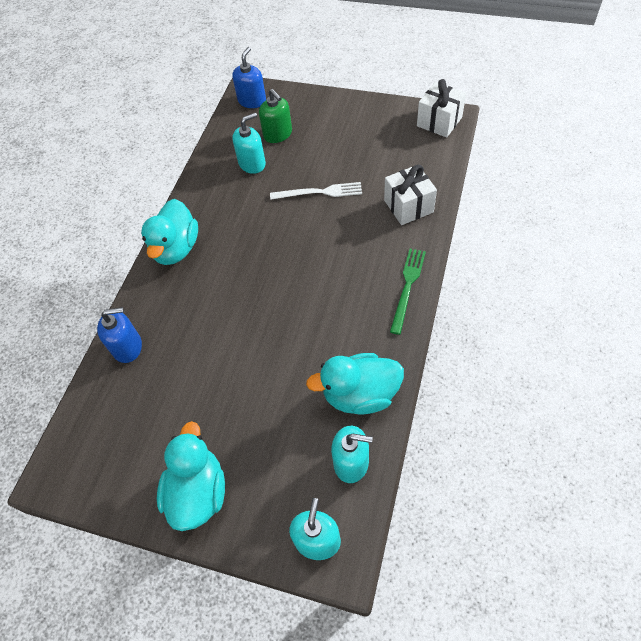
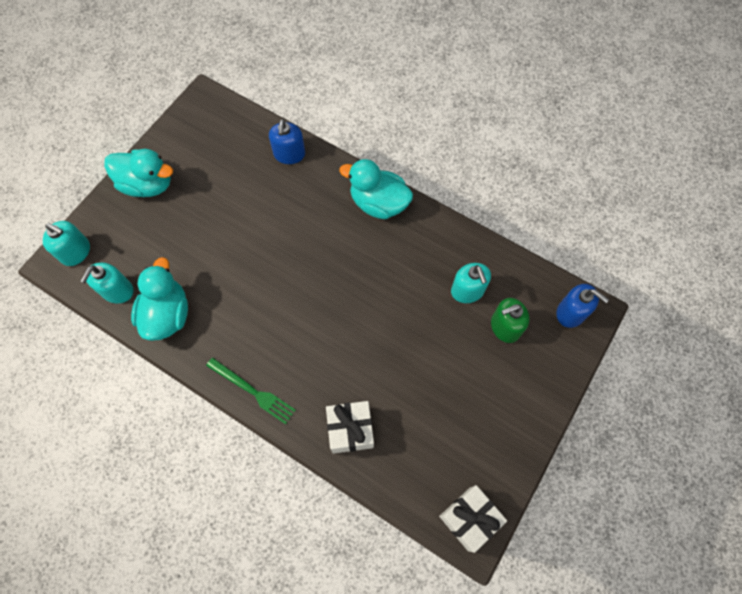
camera: 100 degrees right, 10 degrees up
(319, 192) = (403, 346): white fork -> none

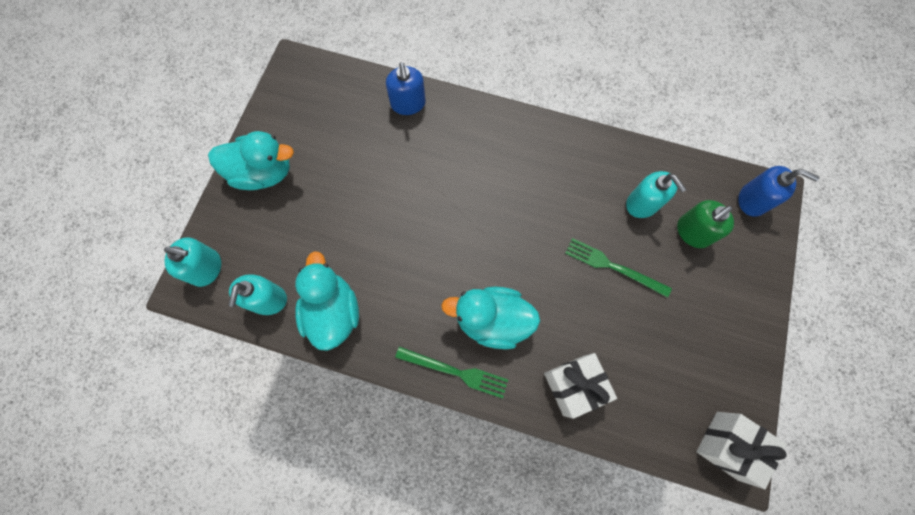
camera: 15 degrees left, 5 degrees up
(378, 203) = (520, 134): turquoise duck -> turquoise duck (492, 320)
(421, 339) = (613, 267): none -> green fork

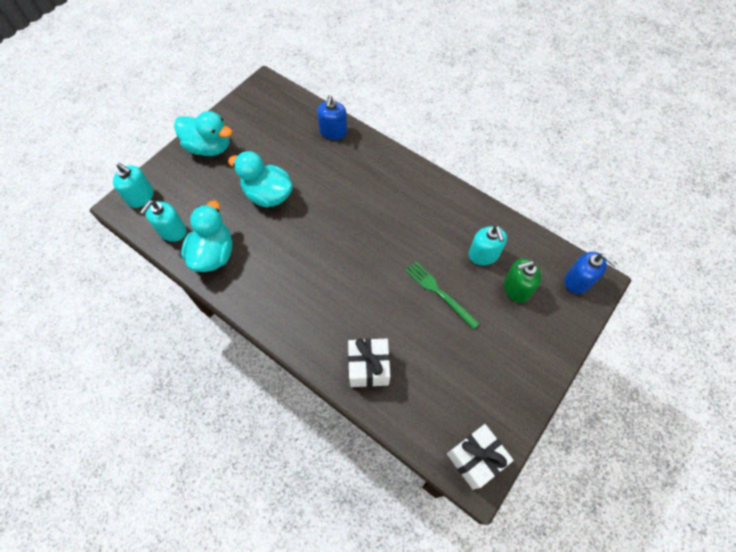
camera: 20 degrees right, 10 degrees down
(455, 371) = (282, 326): green fork -> none
(492, 320) = (327, 299): turquoise duck -> turquoise duck (268, 195)

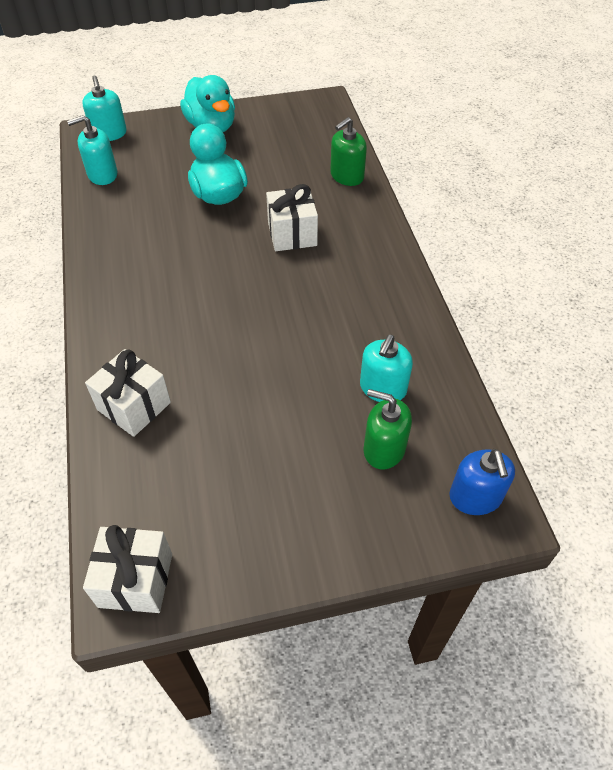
camera: 40 degrees right, 10 degrees down
(213, 254) = (113, 214): turquoise duck -> none
(333, 132) = (347, 176): blue soap dispenser -> green soap dispenser
(342, 193) = (292, 234): none -> white gift
(439, 293) = (288, 390): green fork -> none

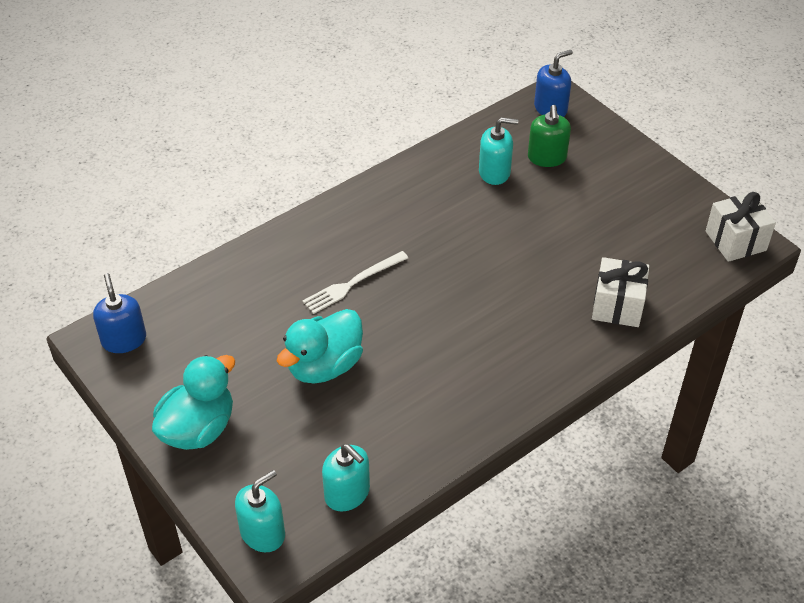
camera: 115 degrees left, 5 degrees down
(292, 234) = (353, 283): white gift -> white fork
(315, 112) = (124, 340): none -> blue soap dispenser
(347, 176) = (238, 273): green soap dispenser -> none

